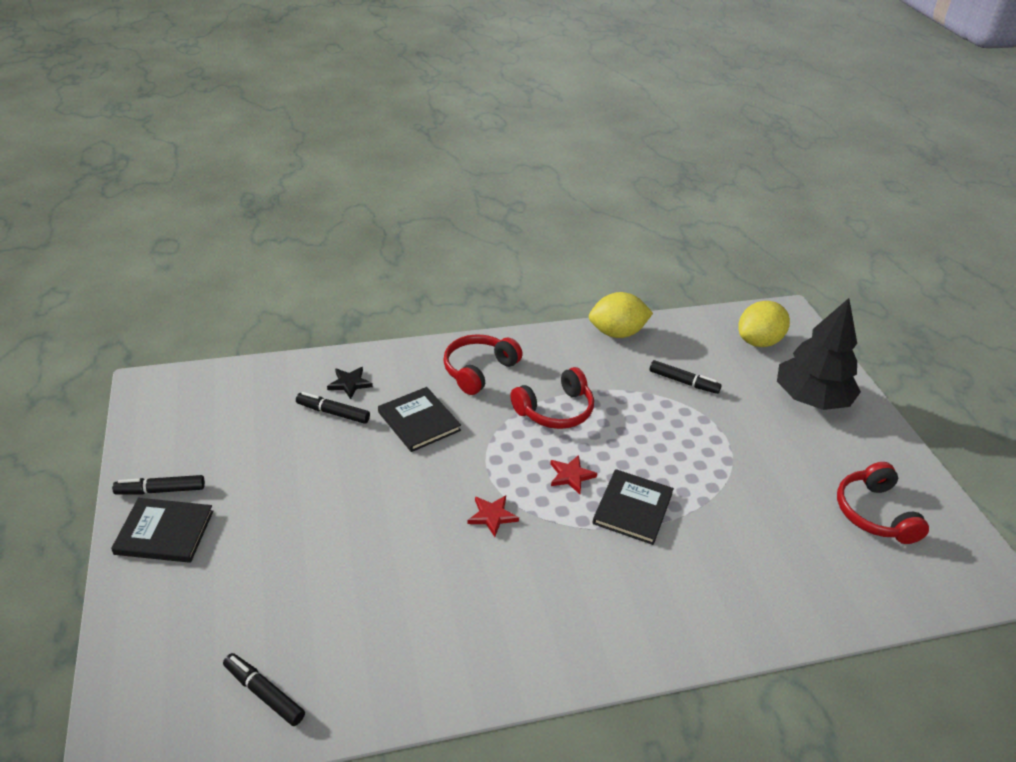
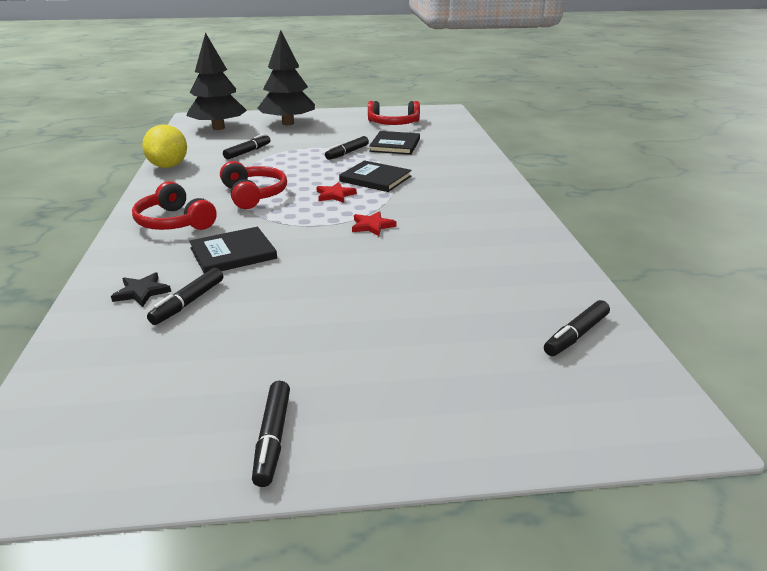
camera: 80 degrees left, 10 degrees down
(164, 532) = (355, 426): black book -> black book (395, 145)
(717, 472) = (347, 153): none -> black marker
(758, 341) = (218, 128): yellow lemon -> black tree

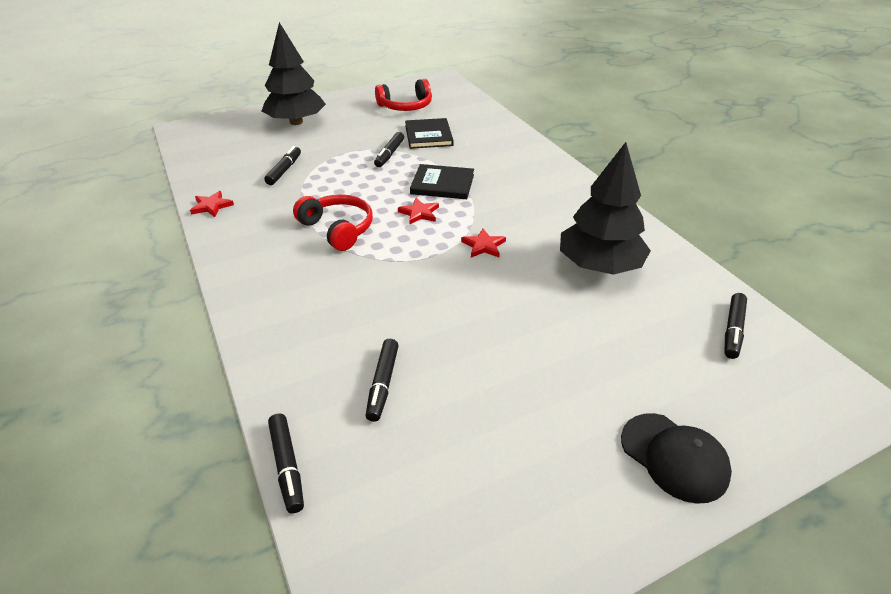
camera: 20 degrees left, 10 degrees up
(141, 292) = (324, 383): black star -> none
(168, 166) = (211, 206): yellow lemon -> red star
(174, 222) = (283, 283): red headphones -> none
(218, 128) = (224, 140): black tree -> black tree (599, 265)
(233, 253) = (377, 311): black book -> none
(272, 438) = (580, 514): black marker -> black marker (287, 466)
(411, 420) = (674, 457): none -> black cap

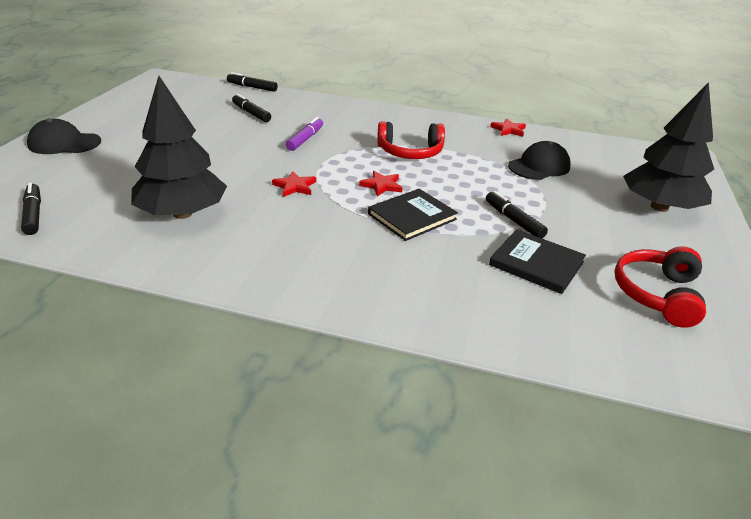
camera: 130 degrees right, 5 degrees down
(284, 170) = (539, 166): black marker -> black cap
(394, 296) = (305, 139): none -> purple marker

